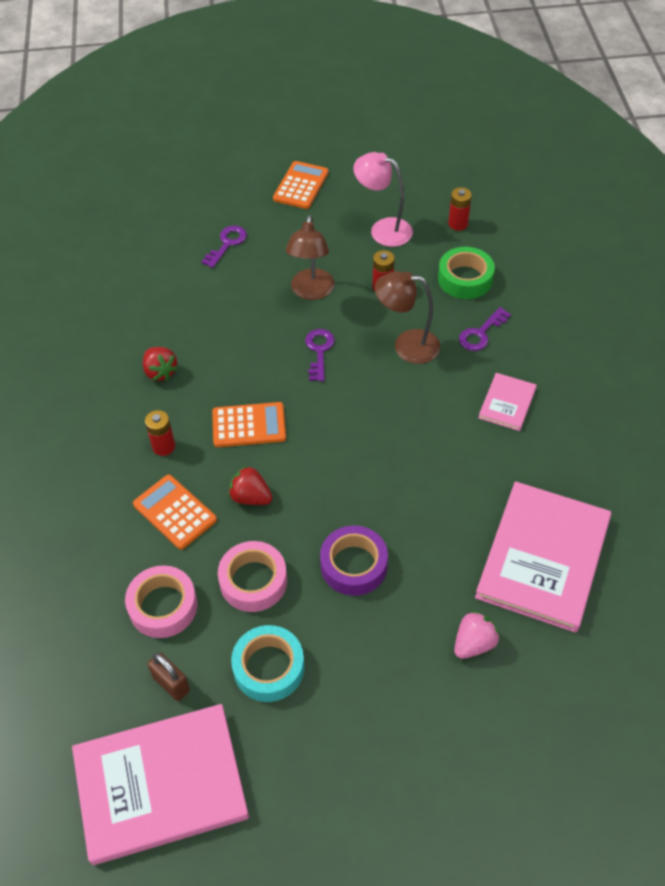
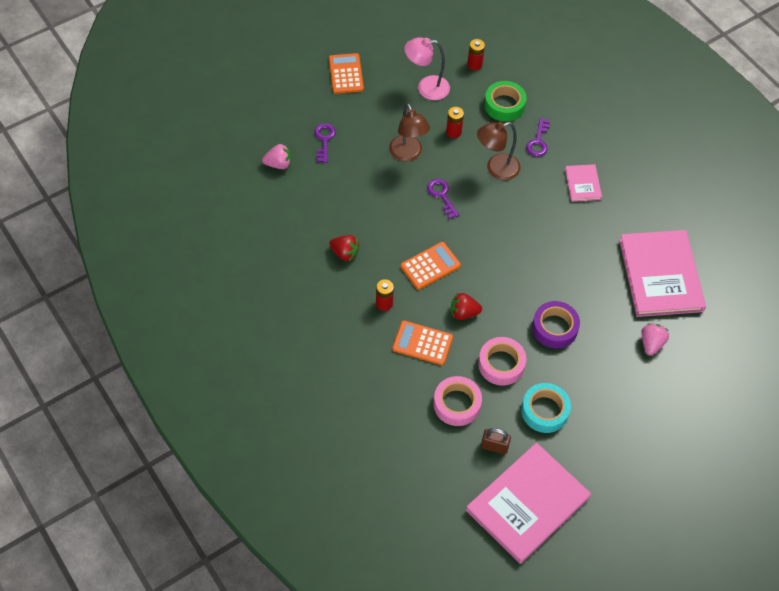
camera: 30 degrees left, 5 degrees up
(159, 251) = (278, 164): none -> pink strawberry

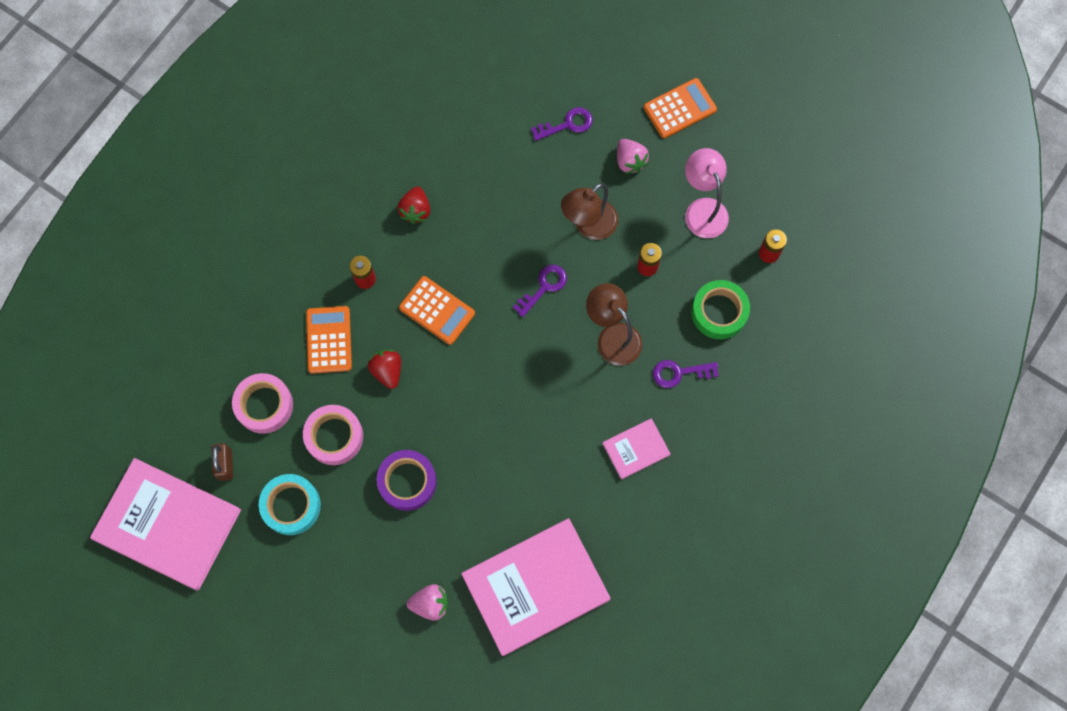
camera: 70 degrees right, 15 degrees up
(278, 164) = (509, 89): pink strawberry -> pink strawberry (630, 161)

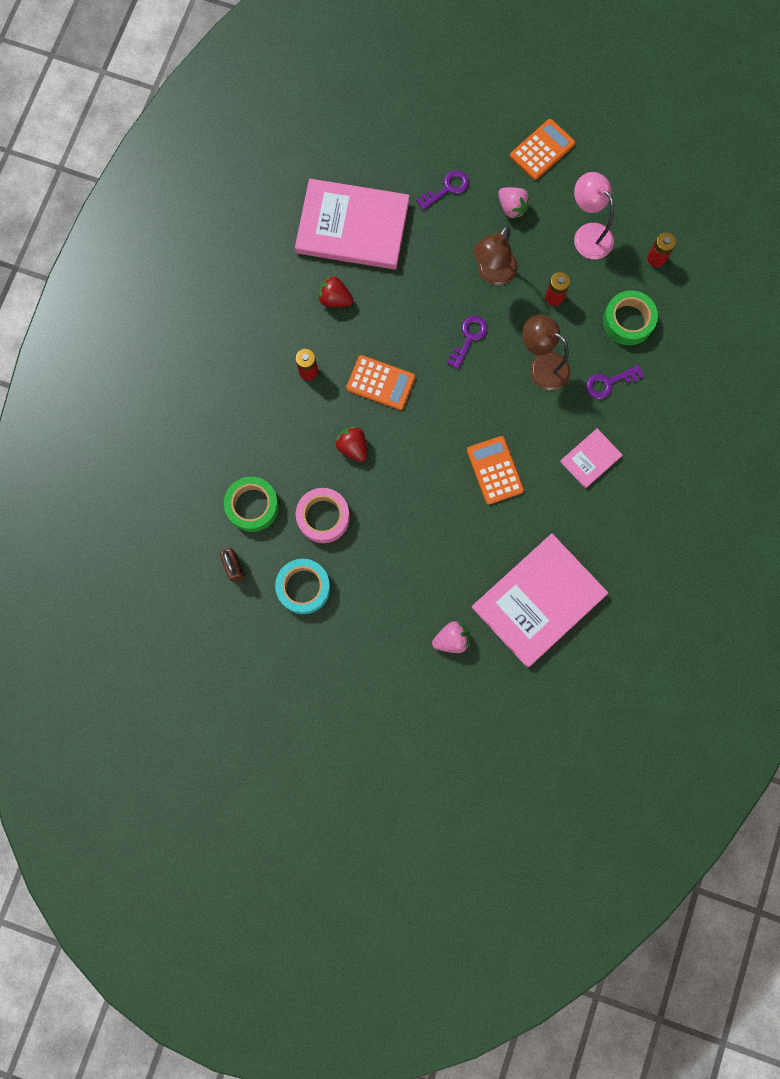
camera: 15 degrees left, 5 degrees up
(167, 525) = (198, 633): pink book -> pink book (352, 227)
(264, 405) = (252, 506): pink tape -> green tape
(329, 340) = (292, 433): orange calculator -> orange calculator (494, 470)
(407, 482) = (399, 539): purple tape -> none
(415, 210) = (335, 299): red strawberry -> red strawberry turned 120 degrees clockwise

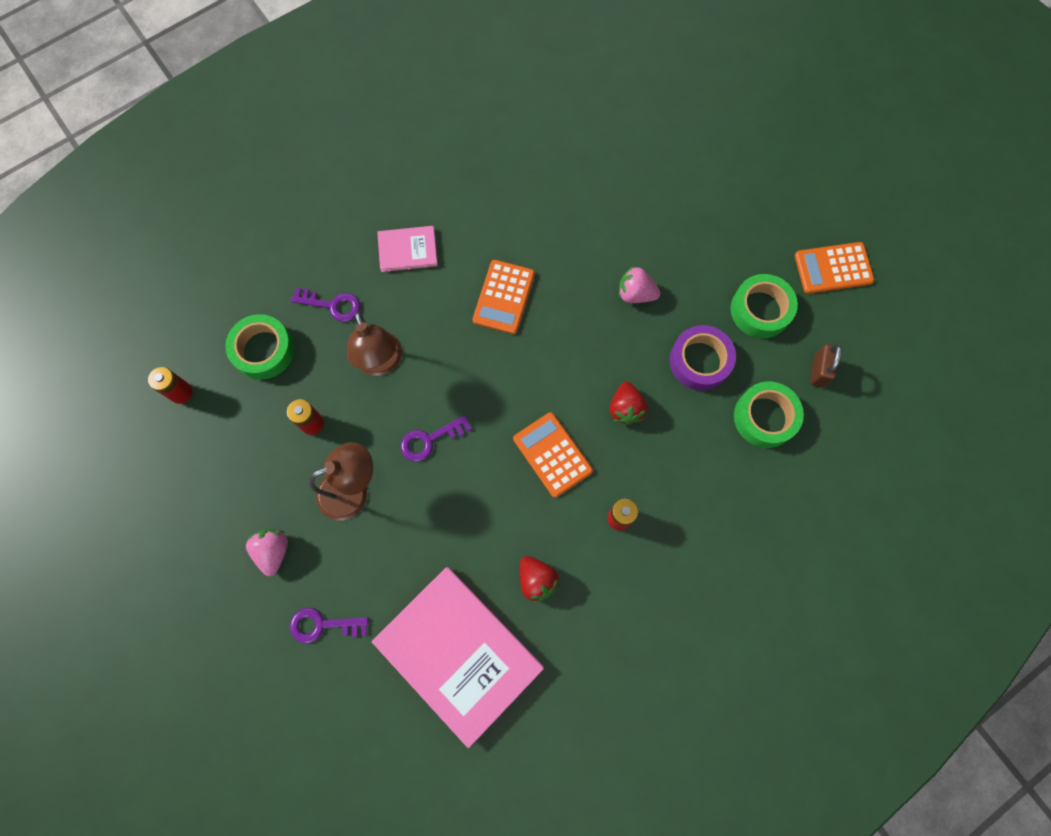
camera: 145 degrees left, 5 degrees down
(303, 587) = (760, 310): turquoise tape -> green tape
(323, 517) = (700, 361): pink tape -> purple tape
(451, 639) = (651, 183): pink strawberry -> pink strawberry (635, 294)
(538, 600) = (550, 166): pink book -> none
(542, 150) = (186, 596): orange calculator -> orange calculator (833, 268)
(587, 234) = (223, 465): pink lamp -> none

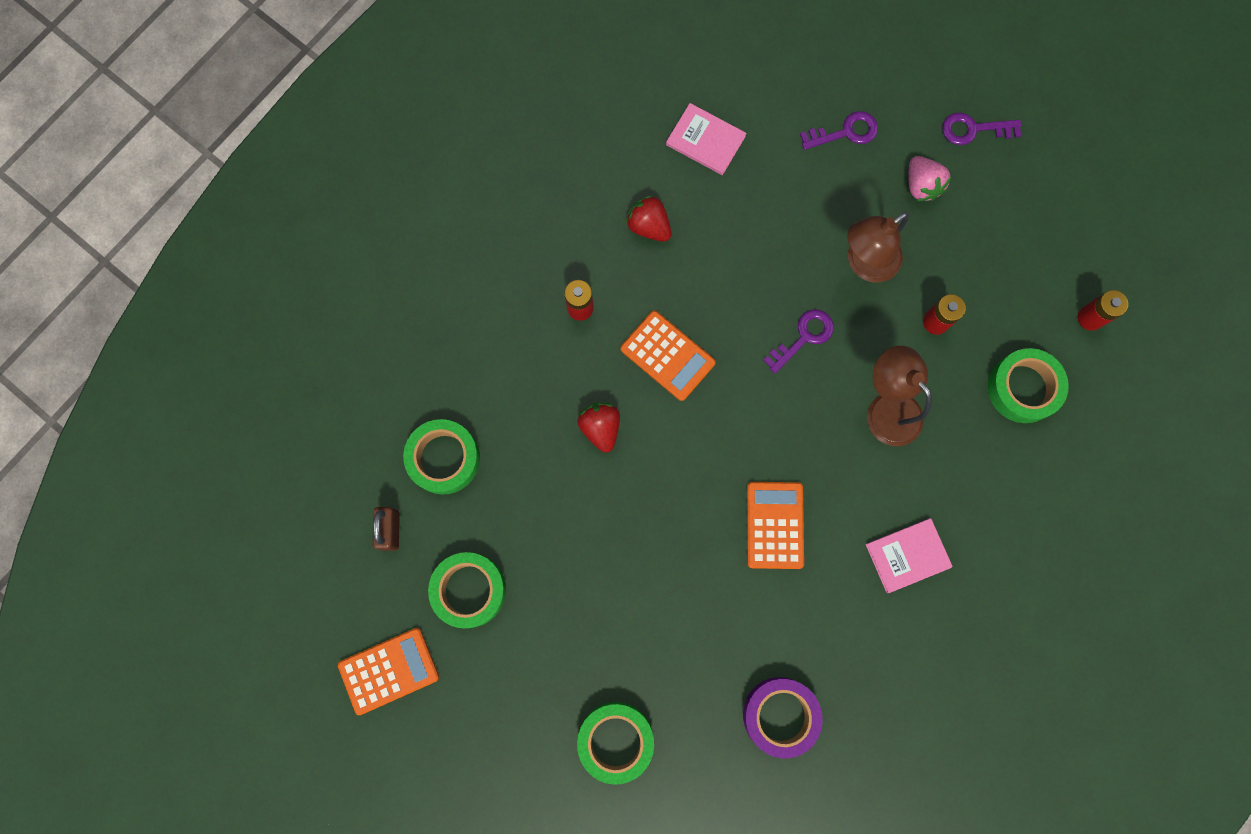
camera: 165 degrees right, 5 degrees up
(332, 305) = (968, 462): purple key -> purple key (973, 129)
(459, 654) = (705, 140): pink book -> pink book, size x0.47
(635, 294) = (621, 571): pink strawberry -> none
(668, 181) = (615, 740): none -> green tape
(700, 361) = (529, 506): purple tape -> purple tape (780, 715)

